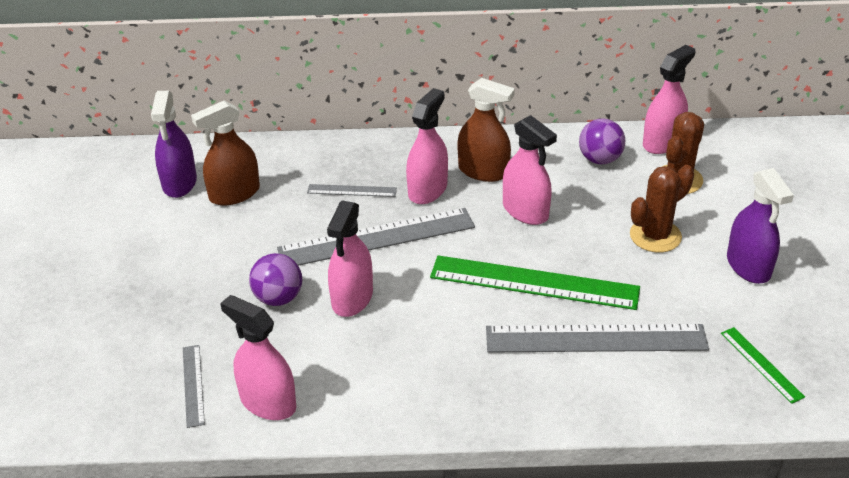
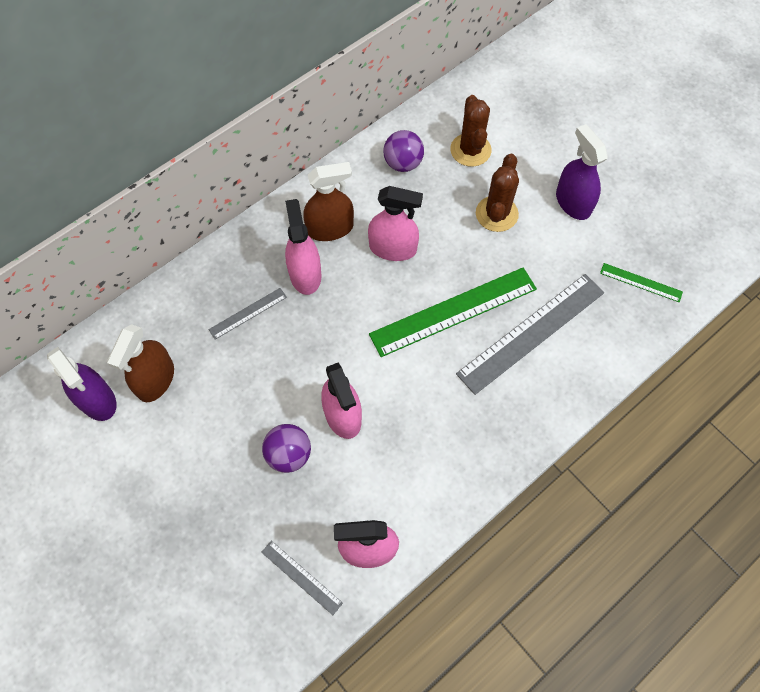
camera: 40 degrees left, 25 degrees up
(377, 238) = (309, 347): grey ruler -> none
(662, 142) = (432, 119): pink spray bottle -> none
(748, 266) = (573, 202): purple spray bottle -> purple spray bottle turned 150 degrees counterclockwise

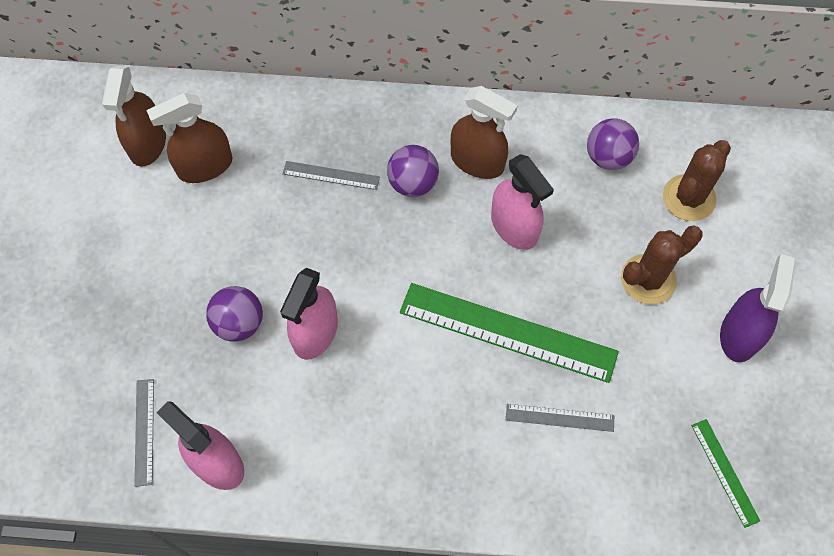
camera: 45 degrees right, 0 degrees up
(97, 400) = (147, 143): purple spray bottle -> brown spray bottle
(305, 274) = (413, 183): pink spray bottle -> purple ball
(531, 333) = (559, 418): grey ruler -> grey ruler, size x0.48

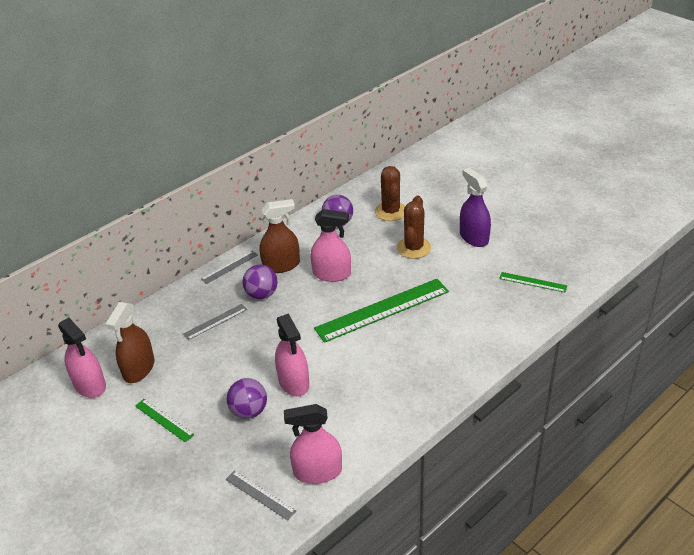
camera: 45 degrees left, 25 degrees down
(147, 143) = (90, 385): brown spray bottle -> pink spray bottle
(161, 253) = (164, 420): none -> green ruler
(559, 418) = (447, 319): grey ruler -> grey ruler (229, 267)

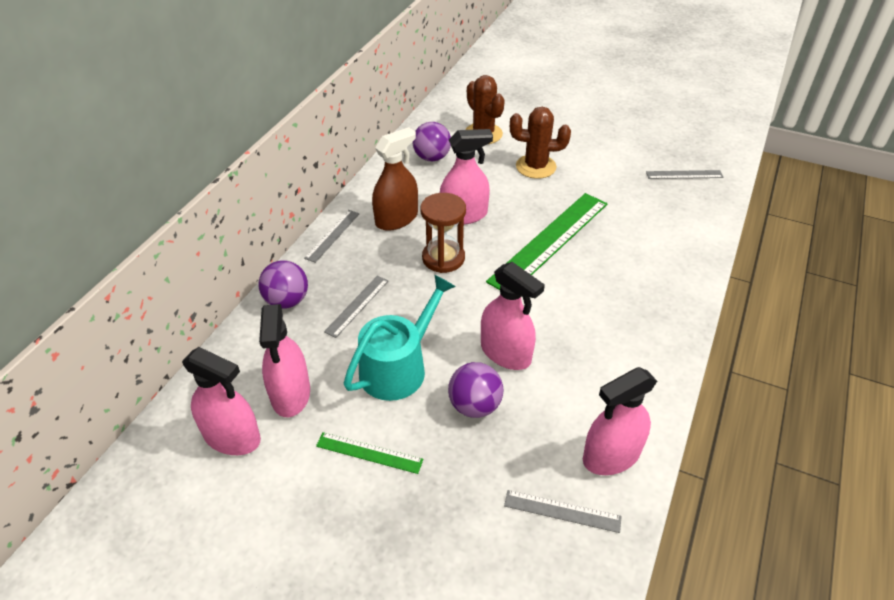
camera: 25 degrees left, 5 degrees up
(139, 369) = (290, 394): brown spray bottle -> pink spray bottle
(216, 371) = (398, 367): none -> turquoise watering can
(262, 294) = (395, 258): purple ball -> purple ball (287, 301)
(295, 303) = (443, 258): none -> brown hourglass
(413, 248) = (536, 167): brown cactus -> brown cactus turned 75 degrees counterclockwise
(474, 237) = (591, 142): purple spray bottle -> none
(533, 282) = (684, 174): green ruler -> grey ruler

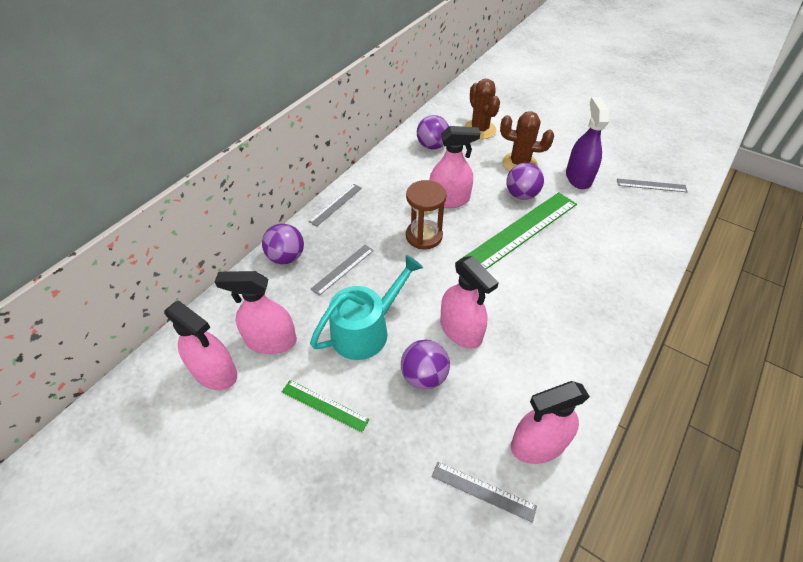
camera: 10 degrees right, 5 degrees up
(290, 394) = (271, 341): pink spray bottle -> pink spray bottle turned 90 degrees clockwise
(396, 219) = (391, 196): brown spray bottle -> none
(544, 200) = (521, 195): none -> purple ball
(604, 175) = (578, 177): none -> purple spray bottle

